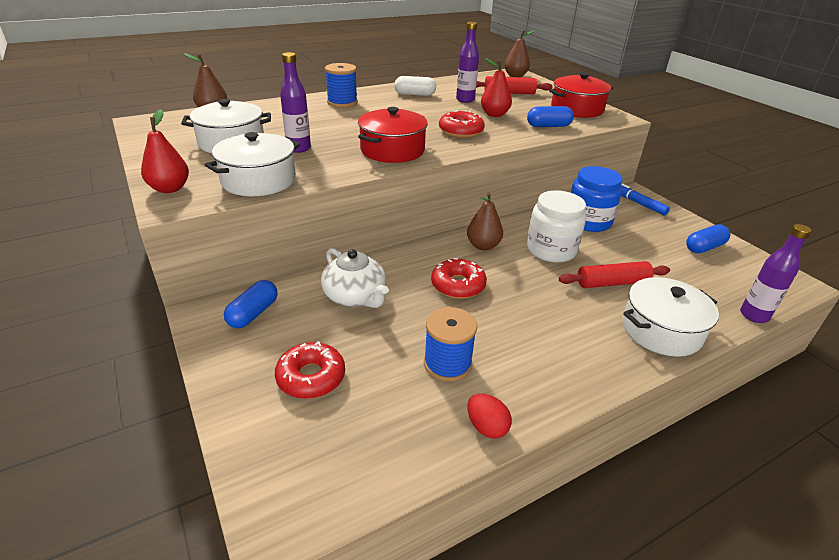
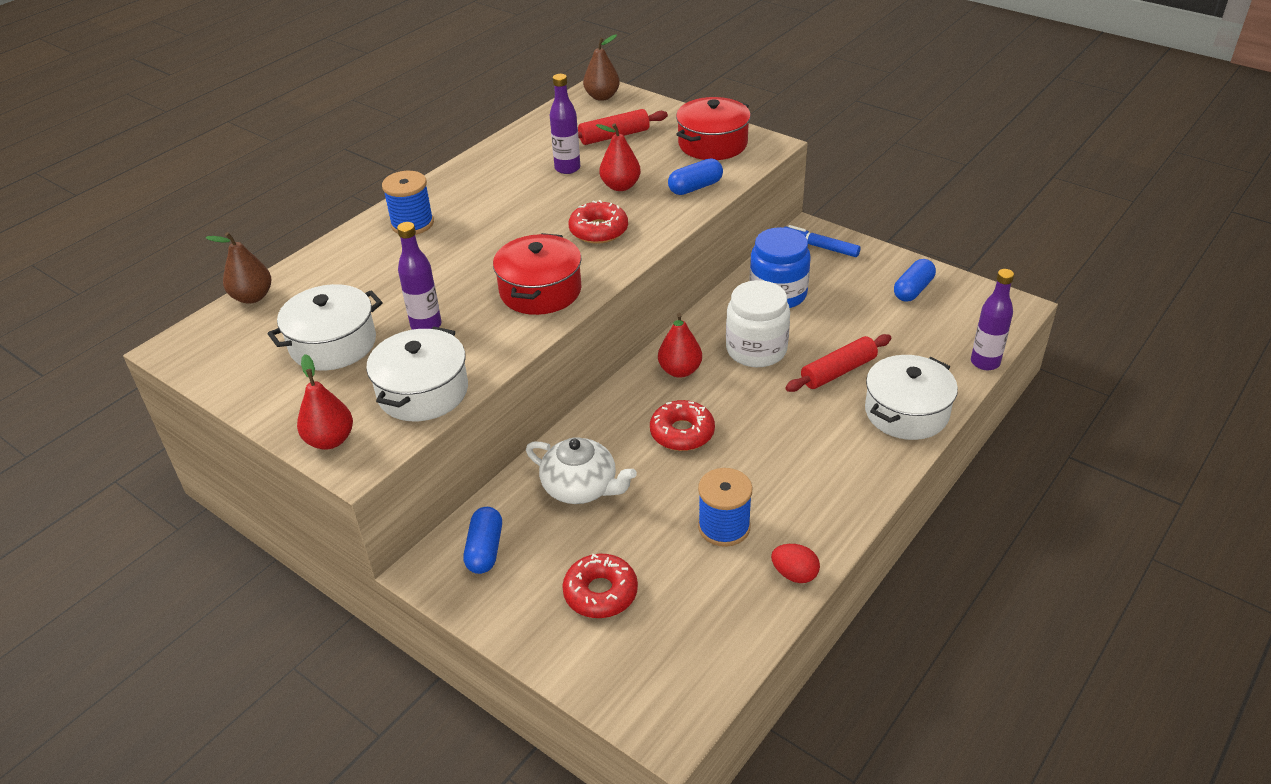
camera: 20 degrees left, 5 degrees up
(415, 94) = (496, 177): white capsule -> none
(483, 246) = (680, 370): brown pear -> red pear

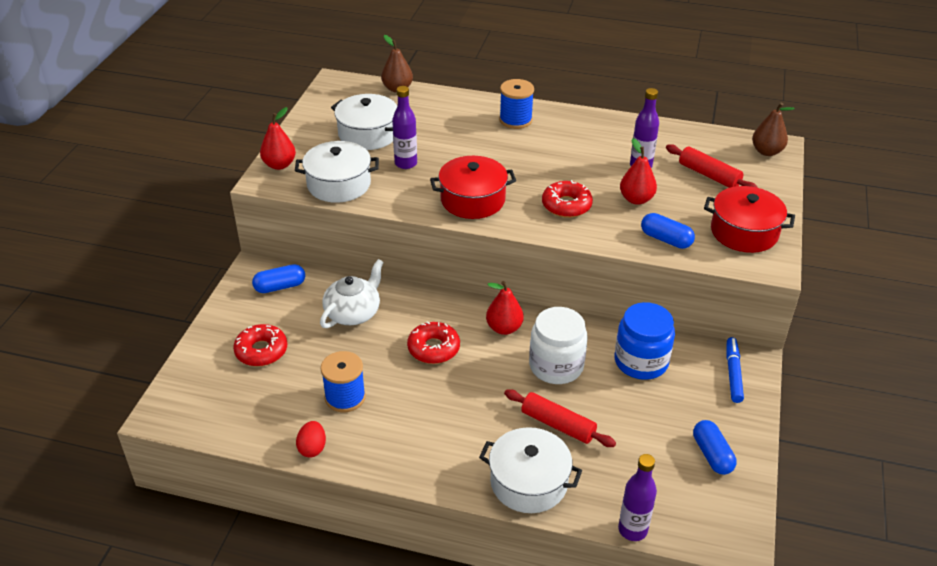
camera: 65 degrees right, 0 degrees up
(581, 487) = (353, 312): white teapot -> white teapot turned 150 degrees counterclockwise
(913, 290) = (712, 455): blue capsule -> blue capsule turned 60 degrees clockwise

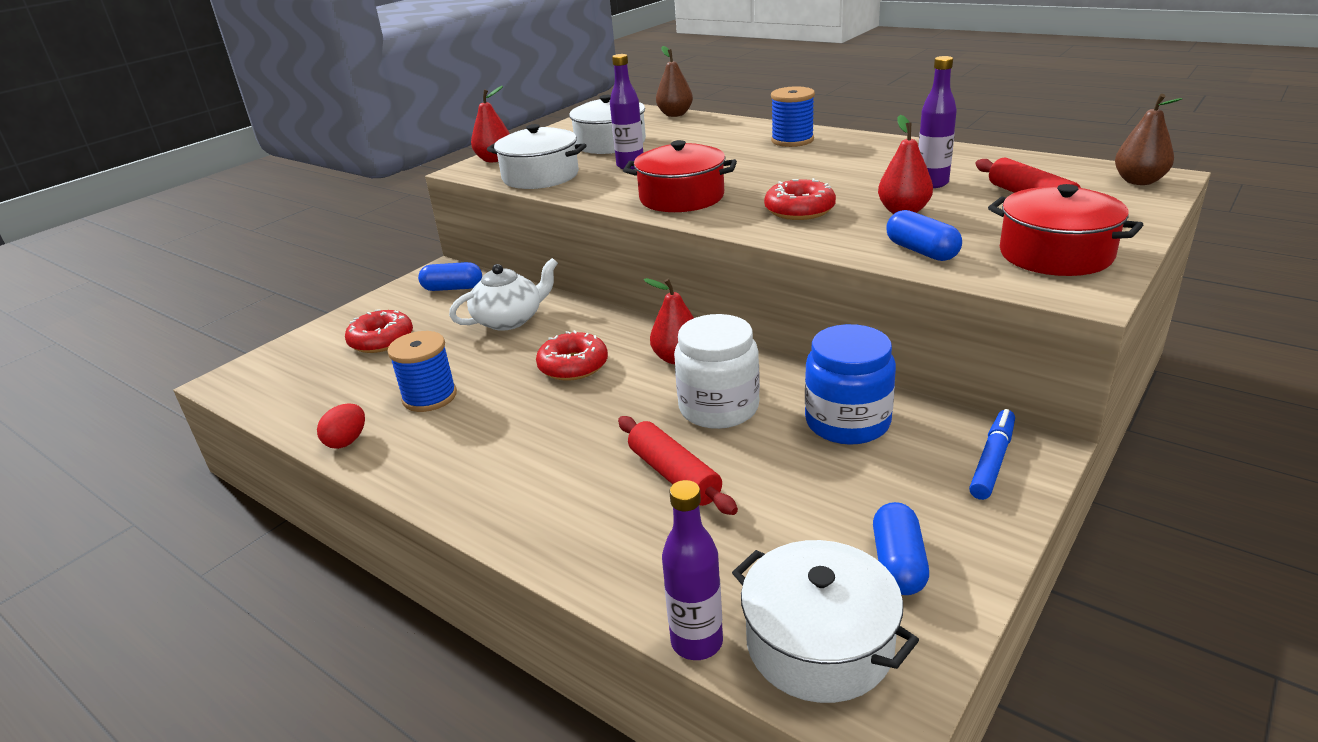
camera: 25 degrees right, 10 degrees down
(529, 482) = (582, 537): white pot -> white pot (819, 643)

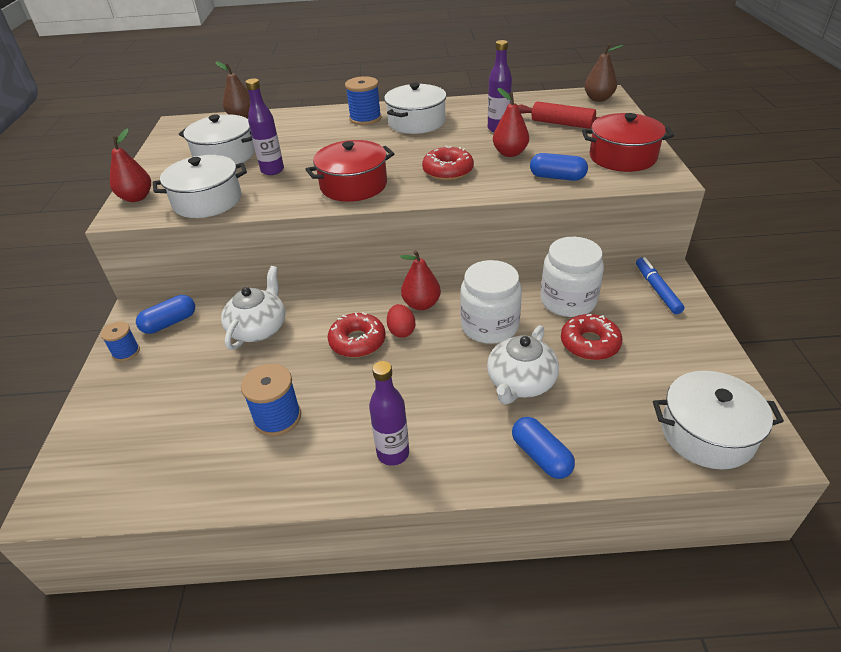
camera: 40 degrees left, 10 degrees up
(347, 441) = (256, 488): red egg -> red egg (401, 331)
(381, 340) = (164, 393): red donut -> red donut (589, 343)
(397, 298) = (126, 352): none -> blue spool
(674, 475) = (520, 382): red rolling pin -> white teapot
(697, 642) = (657, 472): purple bottle -> purple bottle (393, 453)
(843, 155) = (416, 122): none -> white pot
(847, 422) = (568, 301): blue jar -> white jar
(898, 564) = (686, 369): blue capsule -> blue capsule (541, 456)

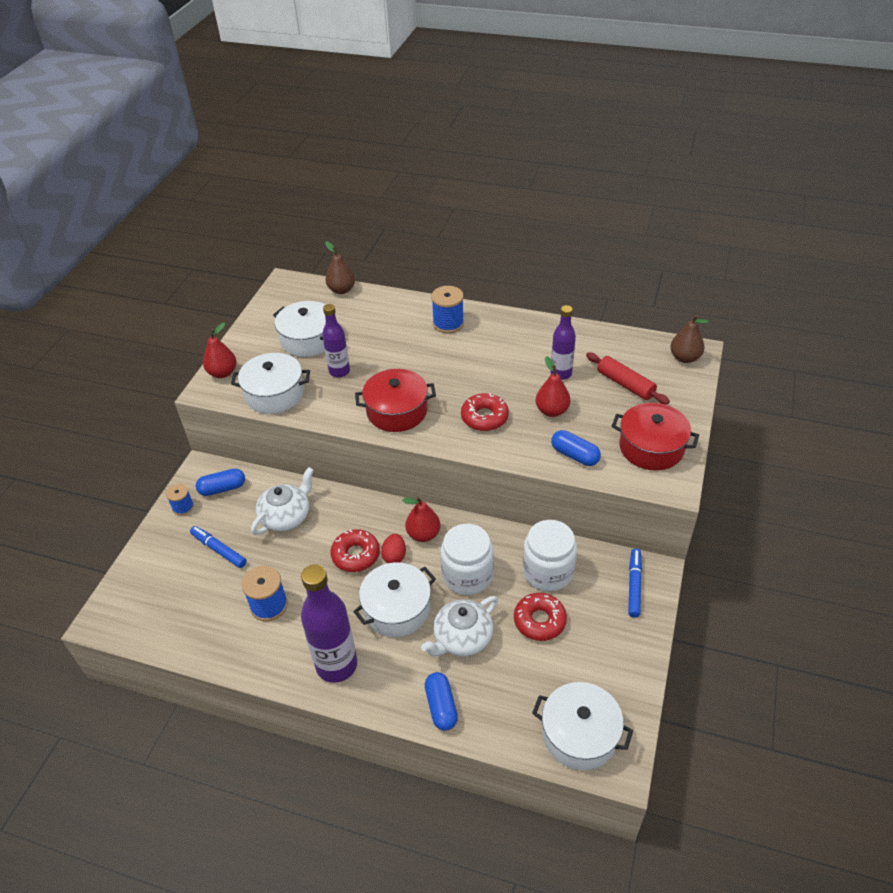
camera: 20 degrees right, 5 degrees up
(189, 381) = (219, 550): none -> blue marker
(393, 453) = (336, 665): purple bottle -> purple bottle, size x1.64
(416, 122) = (491, 342): white pot -> white pot (397, 609)

